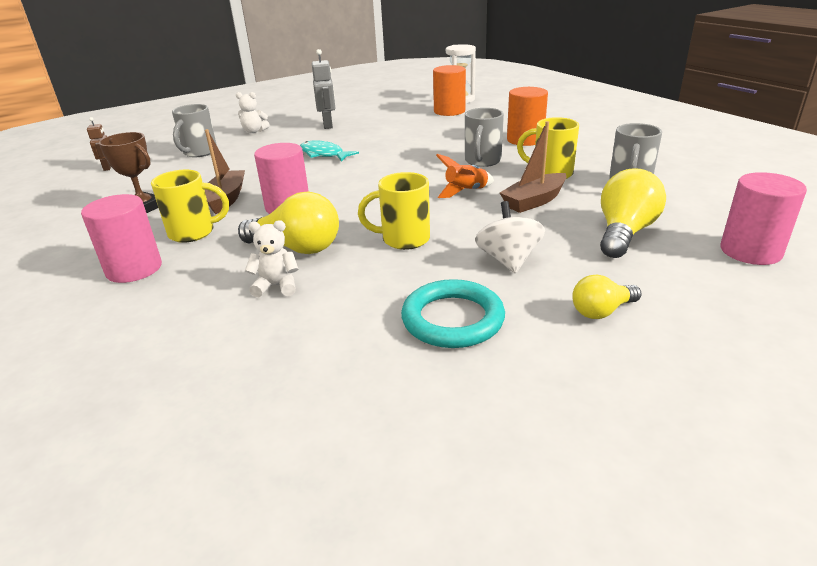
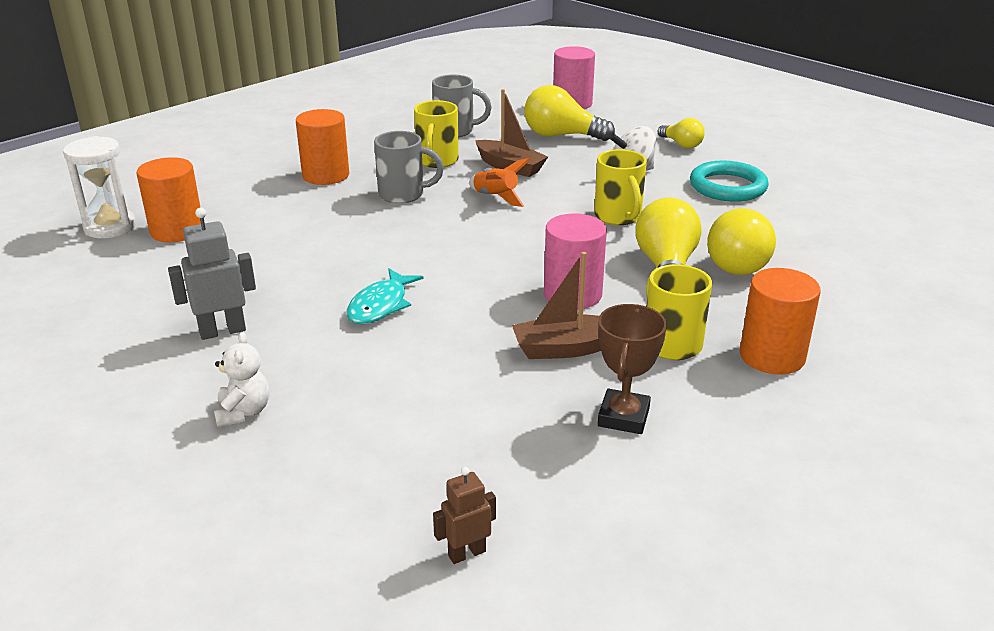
camera: 105 degrees left, 0 degrees up
(134, 269) = (772, 356): pink cylinder -> orange cylinder
(199, 152) = (372, 446): grey mug -> none
(277, 286) = (739, 262): white teddy bear -> yellow light bulb

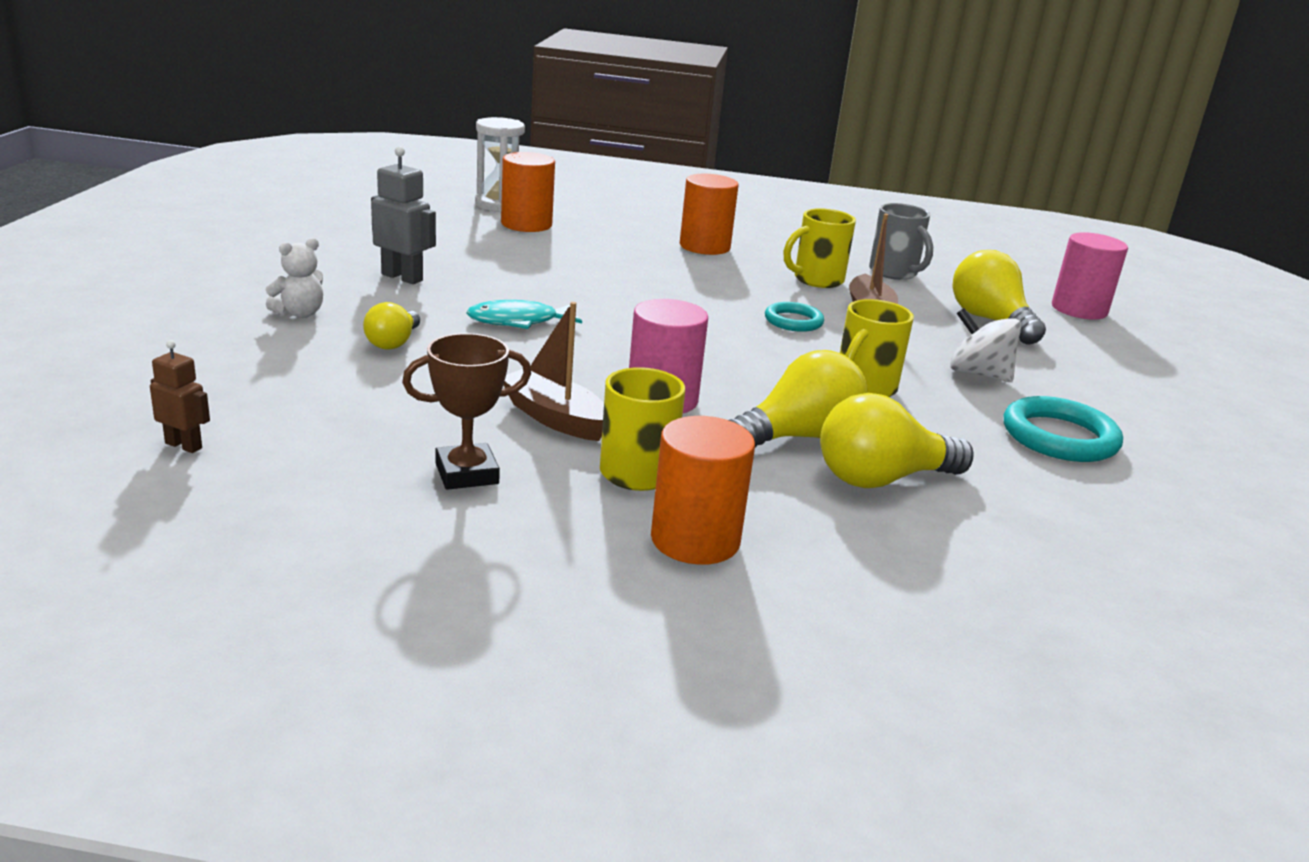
camera: 50 degrees right, 5 degrees down
(403, 195) = (725, 283): grey mug -> none
(496, 197) = (793, 321): orange rocket -> turquoise ring
(681, 144) = (1111, 388): yellow light bulb -> yellow light bulb (393, 342)

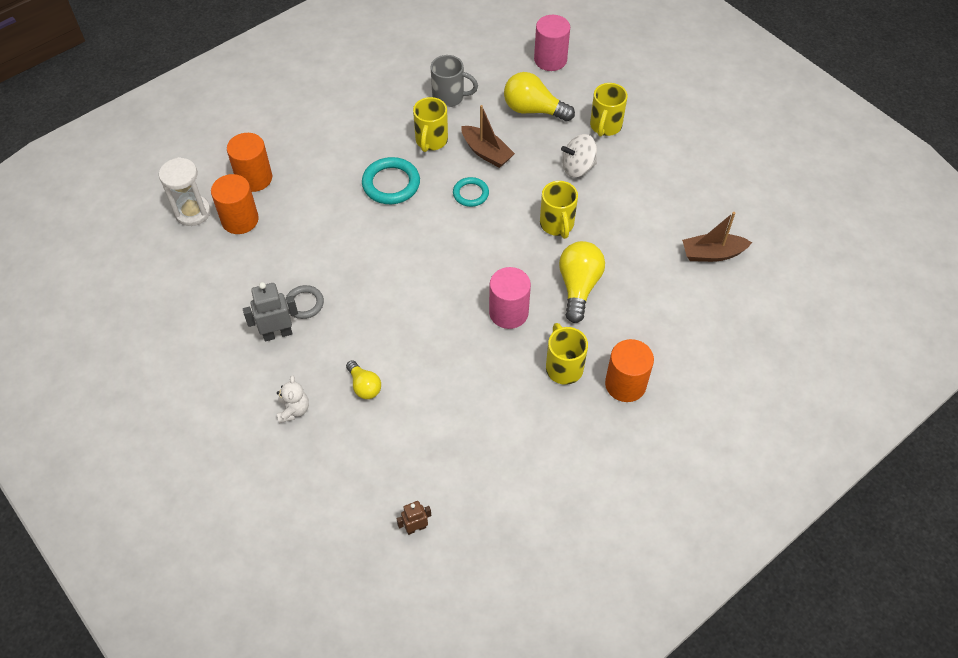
camera: 45 degrees left, 30 degrees up
(467, 279) = (304, 304): none -> grey ring
(467, 473) = (520, 432): brown trophy -> none
(518, 321) = (380, 315): turquoise fish -> none
(555, 418) = (495, 367): brown boat -> brown boat (712, 254)
(704, 246) = (345, 155): orange cylinder -> orange cylinder (254, 178)
(882, 479) = (631, 285): yellow light bulb -> none
(1059, 437) = (648, 191): turquoise ring -> turquoise ring (391, 184)
(1079, 372) = (605, 126): none -> yellow mug

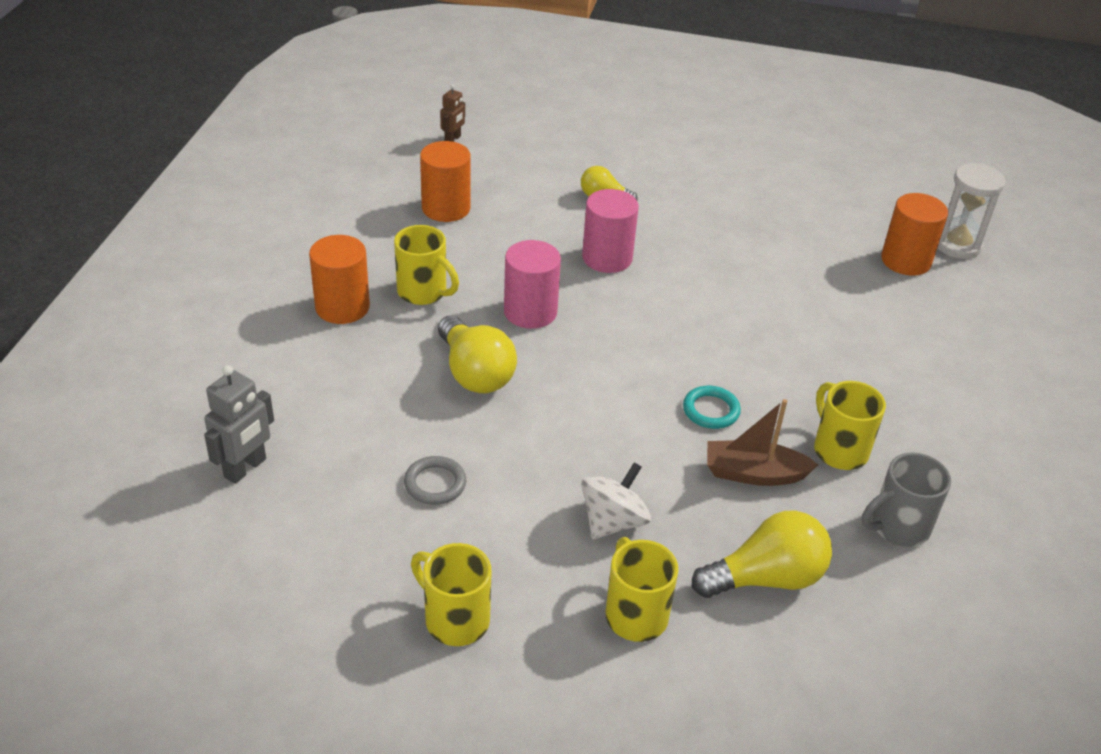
camera: 140 degrees right, 15 degrees down
(254, 178) = (957, 303): orange cylinder -> orange cylinder (446, 208)
(277, 333) = (731, 197): grey robot -> grey robot (245, 468)
(294, 410) = (643, 159): white teddy bear -> none
(304, 304) = (740, 227): grey ring -> grey ring (435, 483)
(391, 184) = (814, 373): turquoise ring -> none
(550, 59) = (842, 694): pink cylinder -> pink cylinder (607, 258)
(557, 225) = (567, 429): yellow mug -> yellow mug (455, 619)
(712, 254) = (327, 498): brown boat -> none

